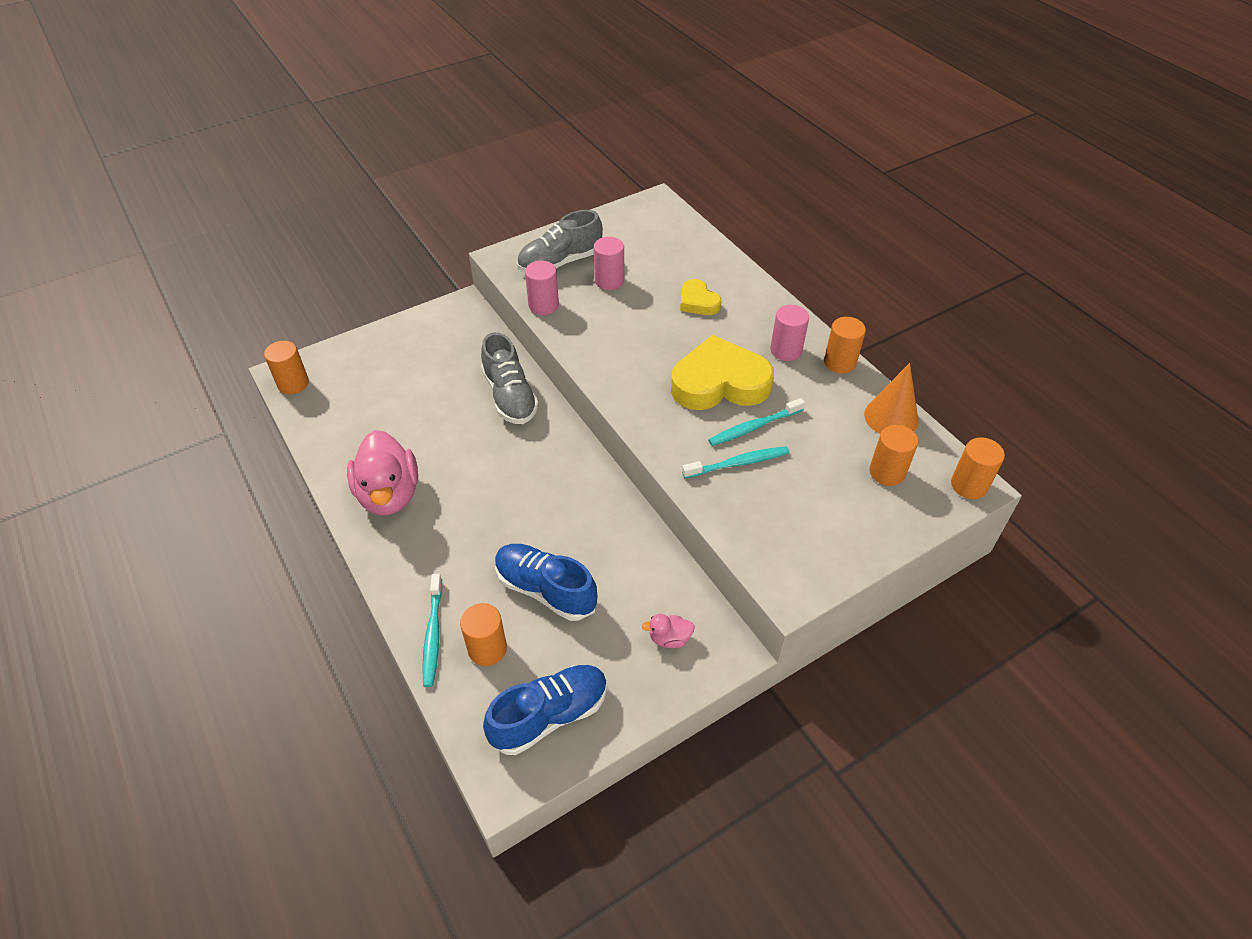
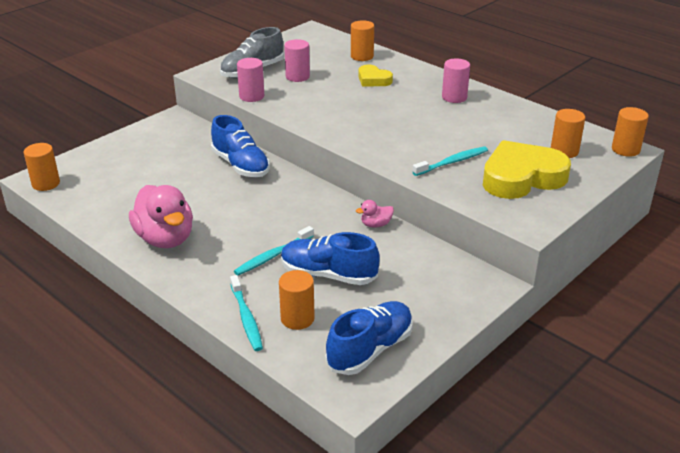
camera: 15 degrees left, 15 degrees down
(510, 396) = (241, 165): grey shoe -> blue shoe
(669, 638) = (443, 286): pink duck -> pink duck (376, 224)
(719, 383) = (414, 121): yellow heart -> yellow heart (521, 177)
(754, 427) = (453, 141): turquoise toothbrush -> turquoise toothbrush (273, 256)
(840, 362) = (497, 98): orange cylinder -> orange cylinder (362, 56)
(891, 417) = (550, 122): orange cone -> none

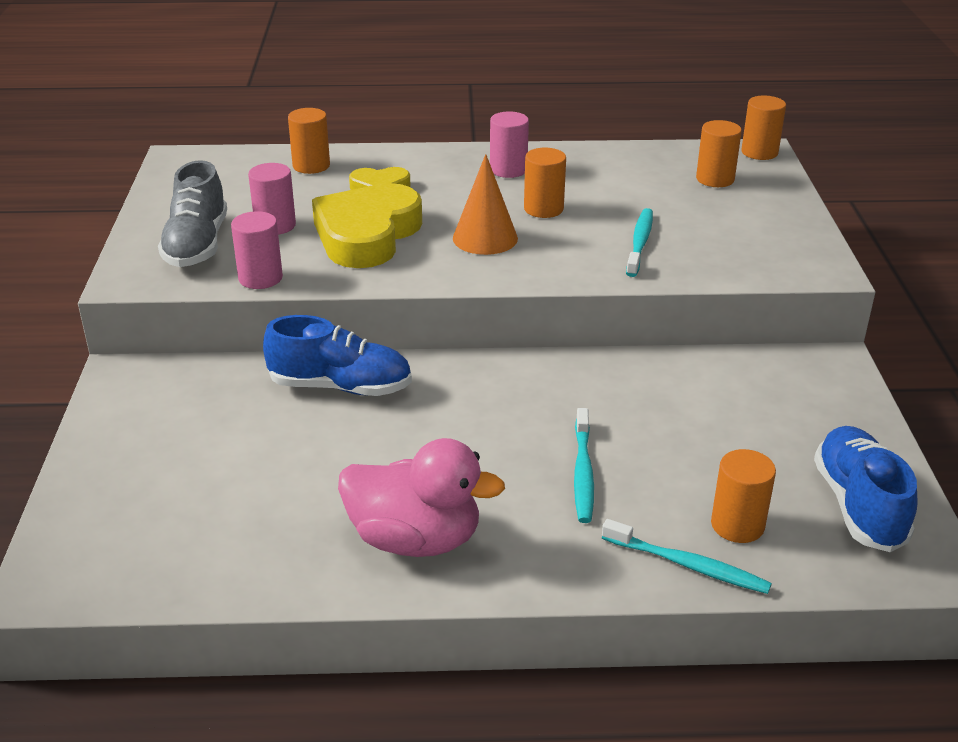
camera: 45 degrees left, 0 degrees up
(46, 184) = (80, 581): orange cylinder -> orange cylinder (543, 209)
(328, 275) = (678, 454): blue shoe -> none
(376, 224) = (623, 367): pink duck -> none
(378, 124) = (485, 238): none -> orange cone
(521, 177) = (729, 225): yellow heart -> yellow heart (367, 235)

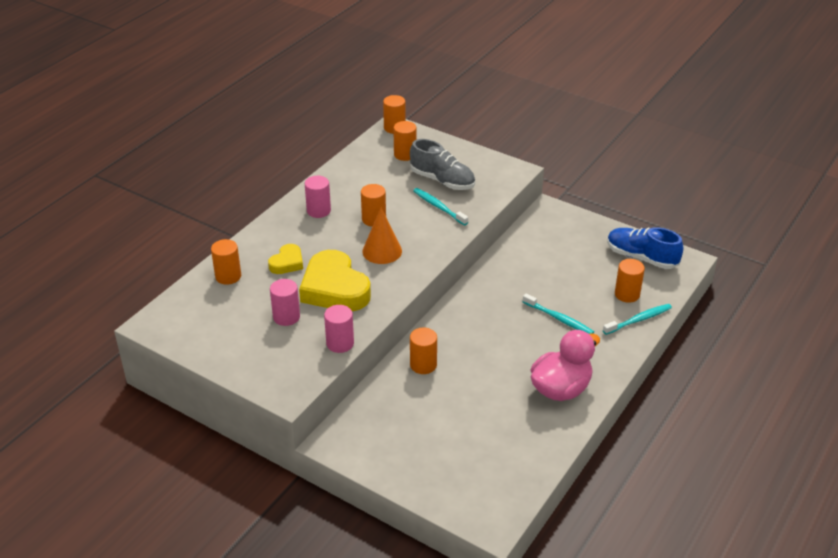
camera: 55 degrees left, 5 degrees up
(197, 245) = (276, 354): grey shoe -> grey shoe (442, 181)
(340, 387) = (423, 365): blue shoe -> orange cylinder

